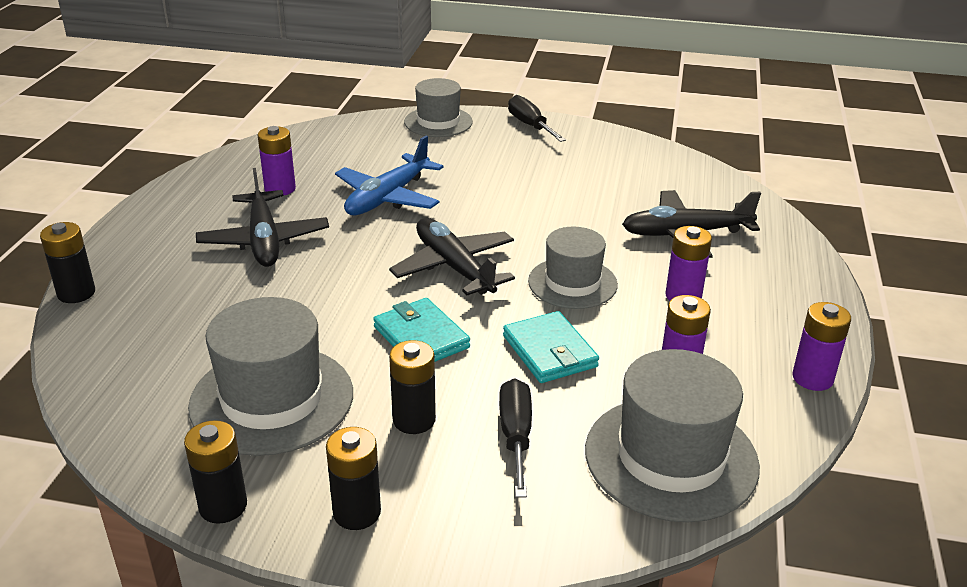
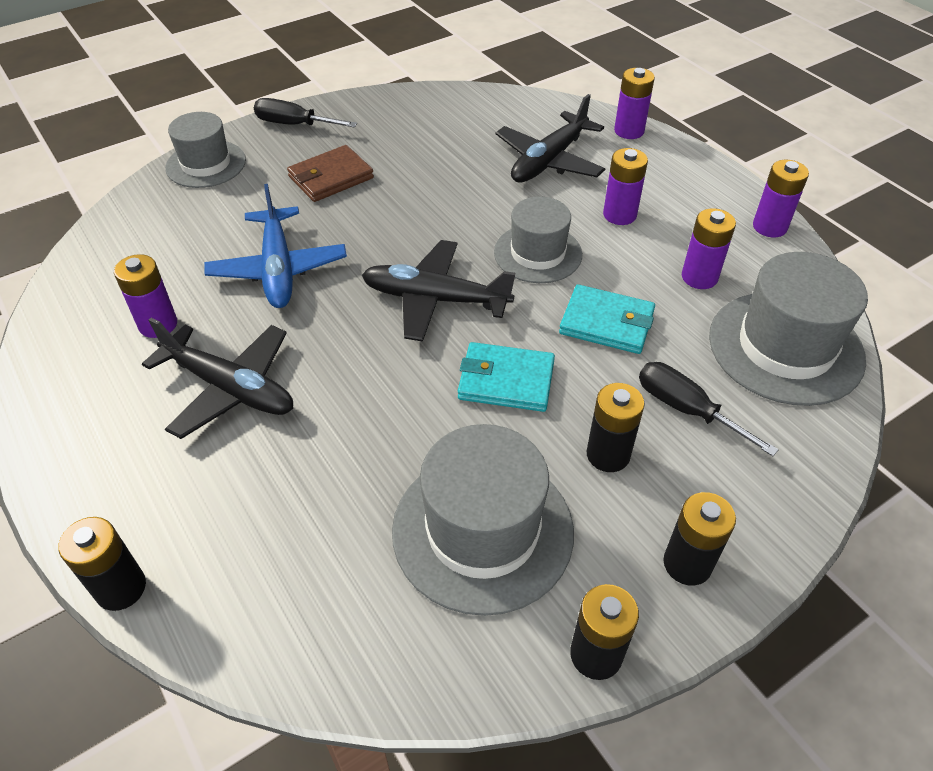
camera: 45 degrees left, 15 degrees up
(503, 166) = (331, 177): none -> brown wallet
(795, 249) = (629, 131): none -> purple battery

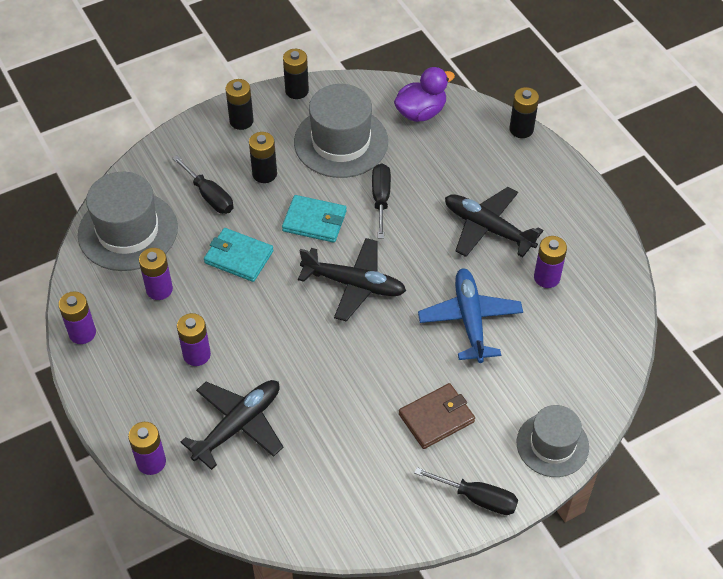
camera: 175 degrees left, 5 degrees up
(324, 616) = (421, 112): none -> purple duck
(402, 424) = (381, 199): none -> black screwdriver
(538, 253) = (272, 320): grey hat -> none

